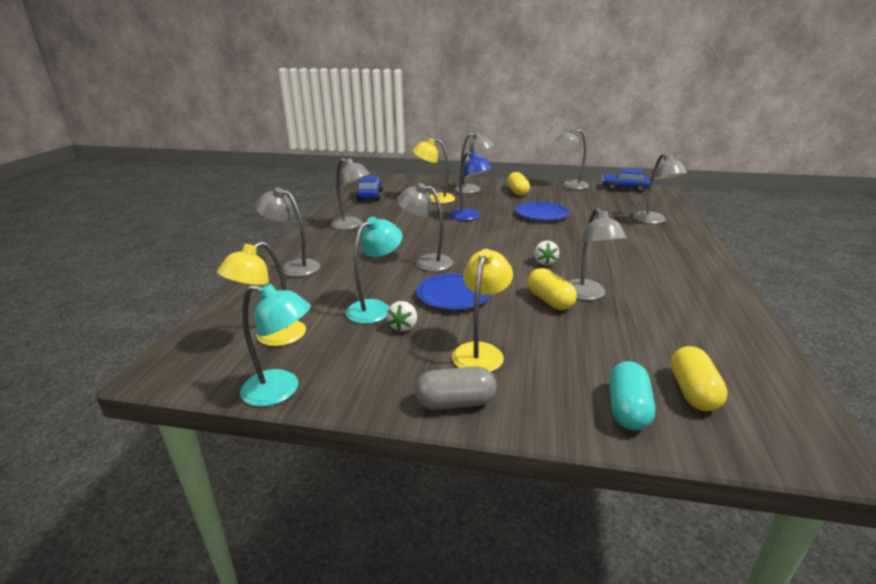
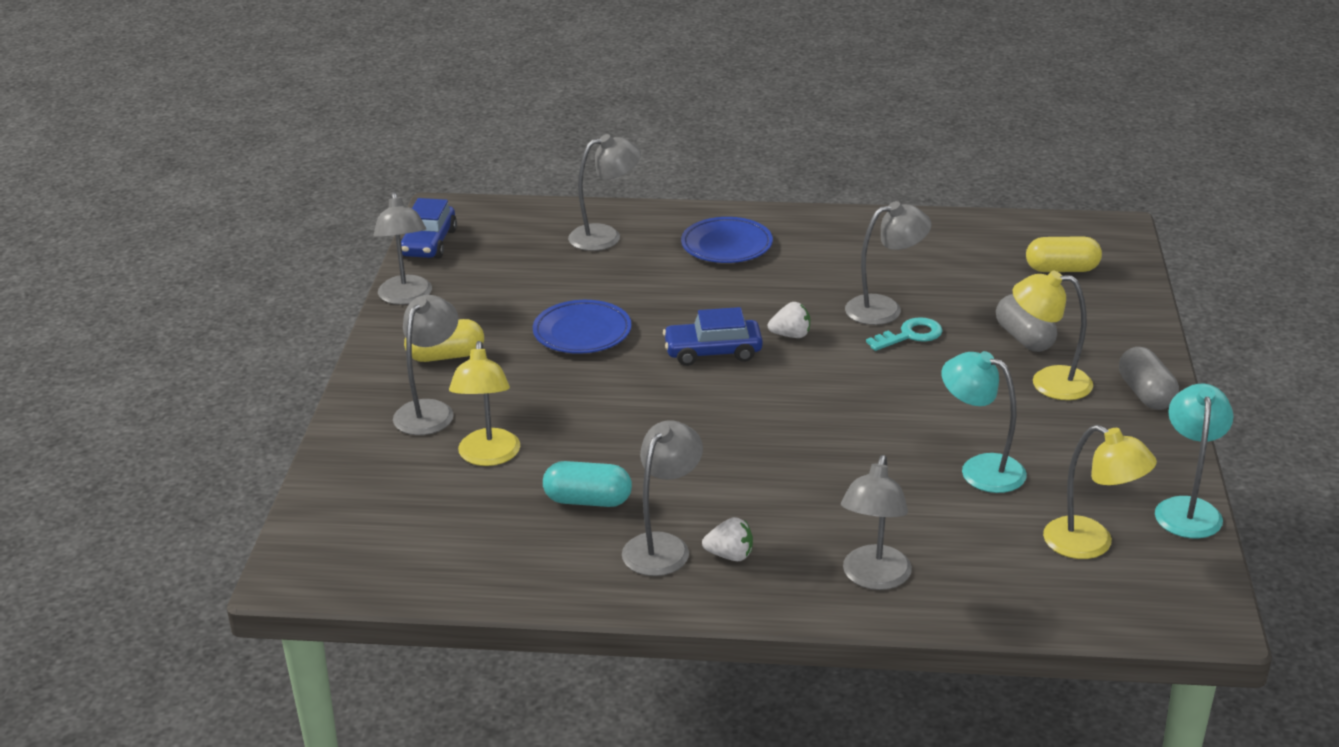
camera: 95 degrees left, 5 degrees up
(370, 195) = (461, 552): blue car -> blue car (713, 352)
(403, 327) = (1018, 440): white strawberry -> white strawberry (730, 555)
(426, 262) = (816, 440): grey lamp -> none
(453, 295) = (921, 407): blue plate -> blue plate (726, 245)
(469, 217) = (602, 407): blue lamp -> none
(550, 301) = (910, 335): yellow capsule -> turquoise key
(551, 350) = (1024, 338): none -> grey capsule
(627, 409) = (1105, 303): turquoise capsule -> turquoise capsule (588, 500)

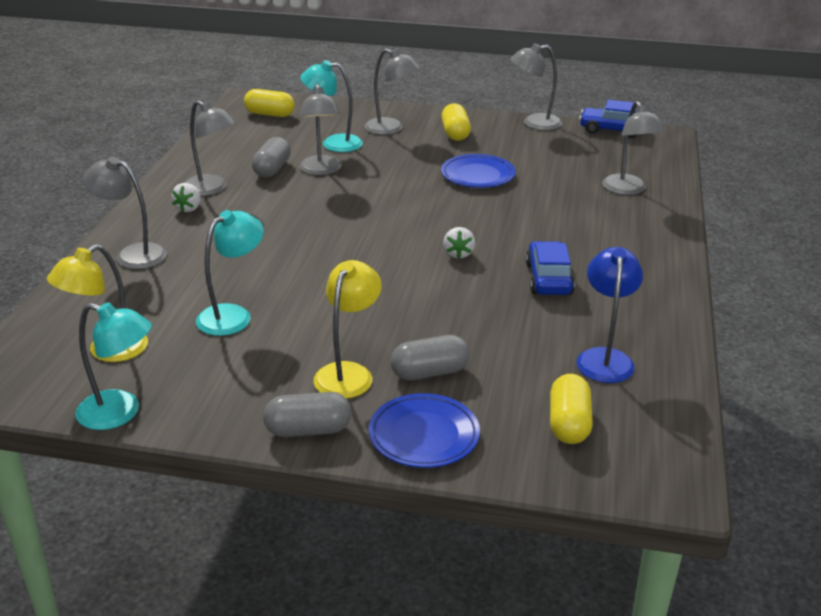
camera: 95 degrees right, 0 degrees up
(370, 536) = (270, 114): none -> yellow capsule
(488, 456) = (333, 143): yellow lamp -> turquoise lamp
(588, 500) = (272, 169): turquoise capsule -> grey capsule
(713, 352) = (440, 220): blue car -> blue car (548, 279)
(726, 245) = (614, 238): blue plate -> blue plate (424, 435)
(884, 308) = (496, 302): grey lamp -> grey lamp (321, 170)
(910, 335) = (447, 310): turquoise key -> none
(956, 253) = (604, 358): none -> blue lamp

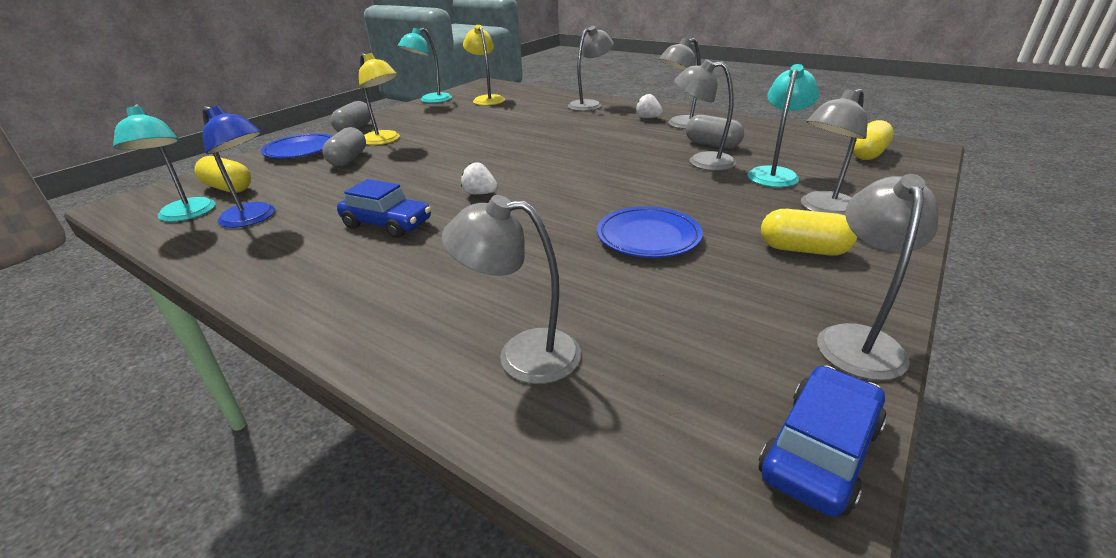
camera: 115 degrees right, 0 degrees up
(233, 315) = (486, 121): turquoise lamp -> turquoise lamp (186, 215)

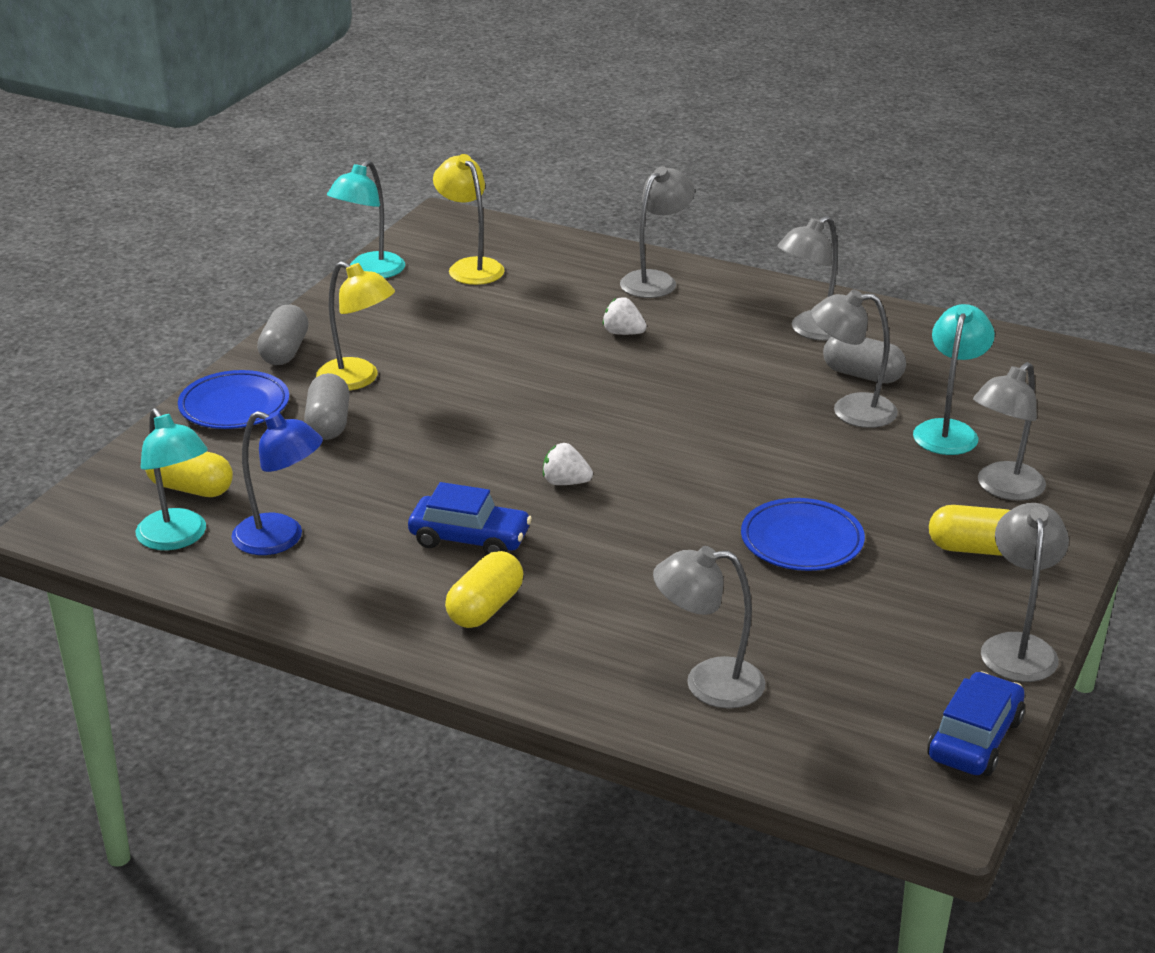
camera: 10 degrees left, 0 degrees up
(648, 118) = (758, 314): white strawberry -> white strawberry (623, 333)
(868, 154) = (1072, 388): yellow capsule -> yellow capsule (485, 608)

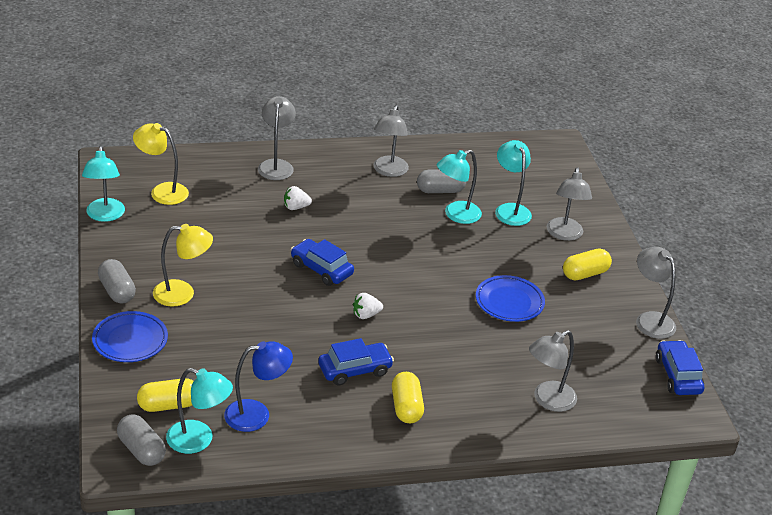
camera: 40 degrees left, 5 degrees up
(328, 424) = (199, 330): grey capsule -> grey capsule (141, 450)
(570, 411) = (321, 269): none -> blue car
(850, 411) = (456, 215): grey lamp -> turquoise lamp

